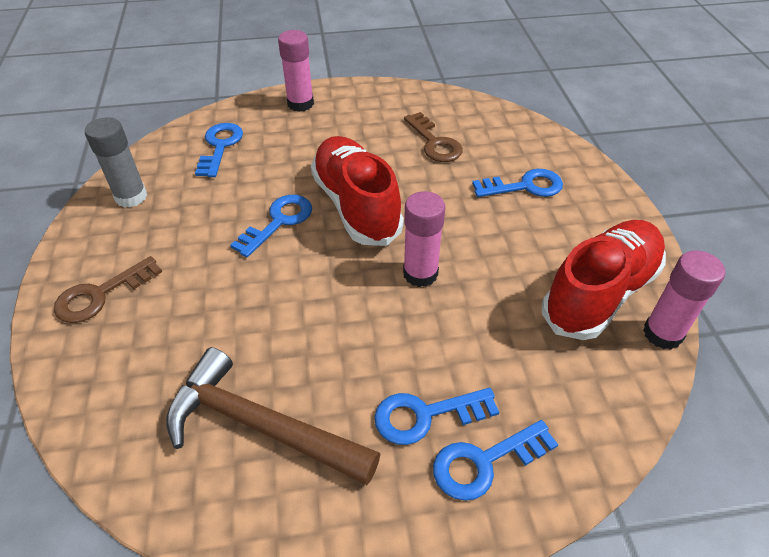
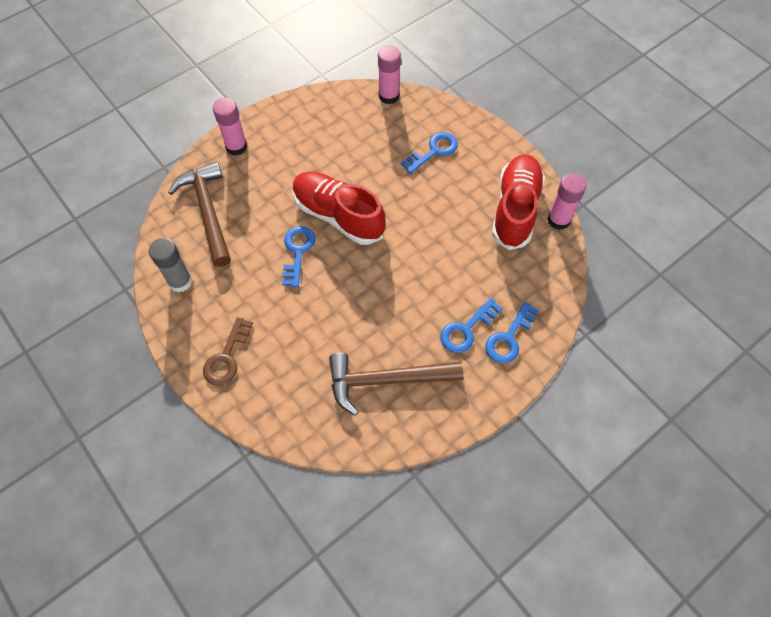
camera: 30 degrees left, 15 degrees up
(220, 146) = (208, 211): blue key -> brown hammer
(420, 273) = (410, 246): pink glue stick -> pink glue stick (389, 96)
(434, 142) = (355, 140): brown key -> none

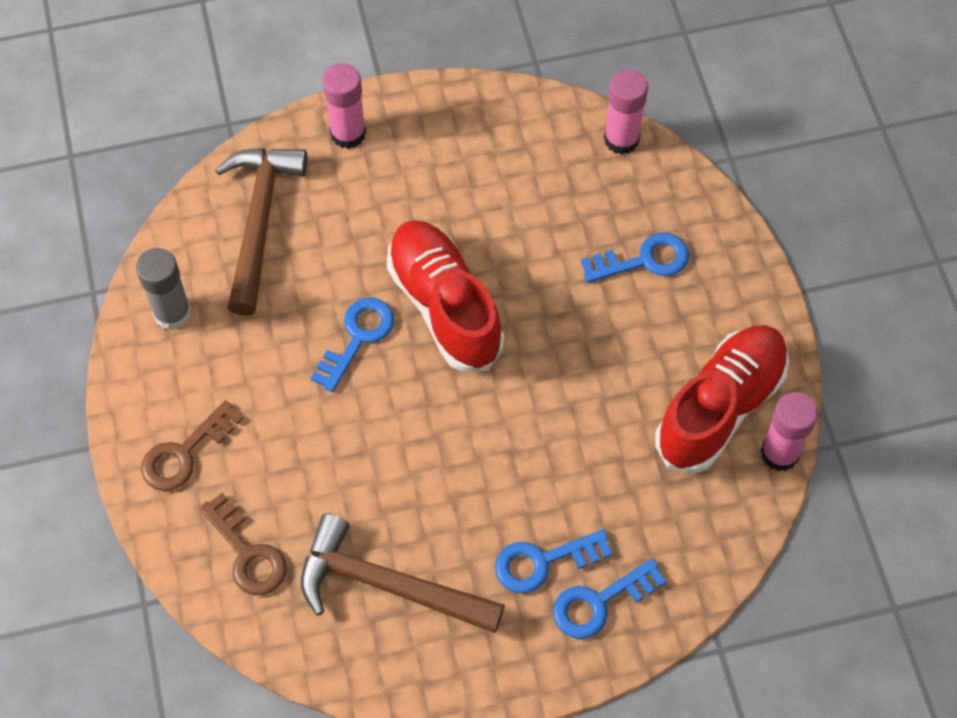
camera: 25 degrees right, 0 degrees up
(293, 398) = (247, 553): none -> brown key

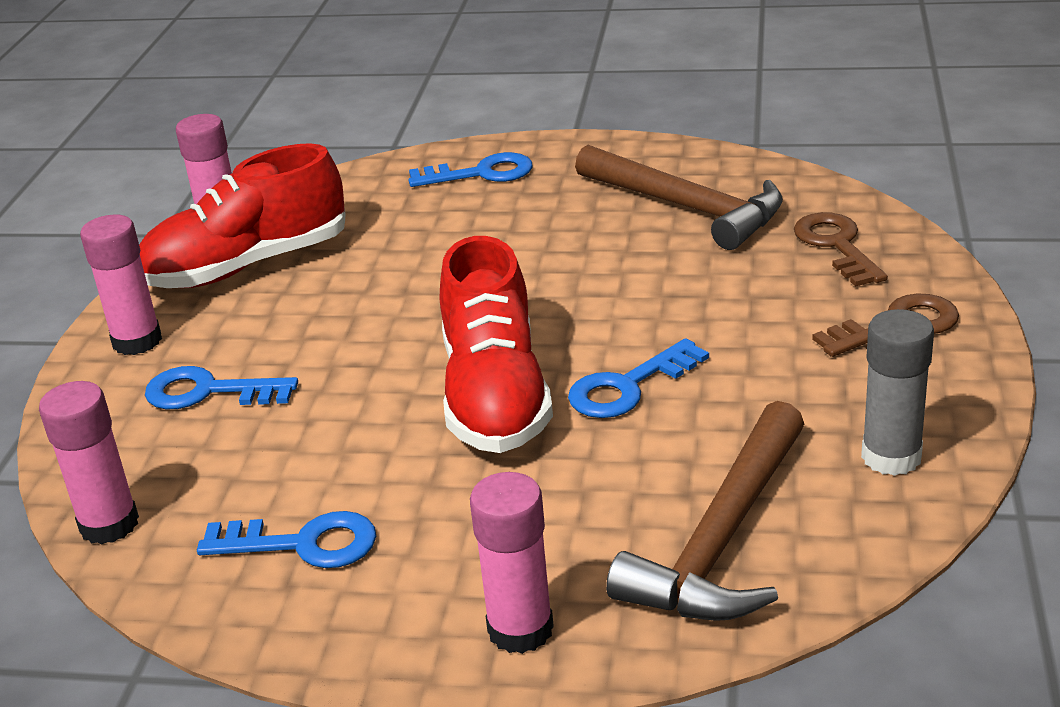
camera: 155 degrees left, 30 degrees down
(543, 562) = (517, 200): blue key -> blue key (302, 544)
(737, 297) = (137, 341): none -> pink glue stick

